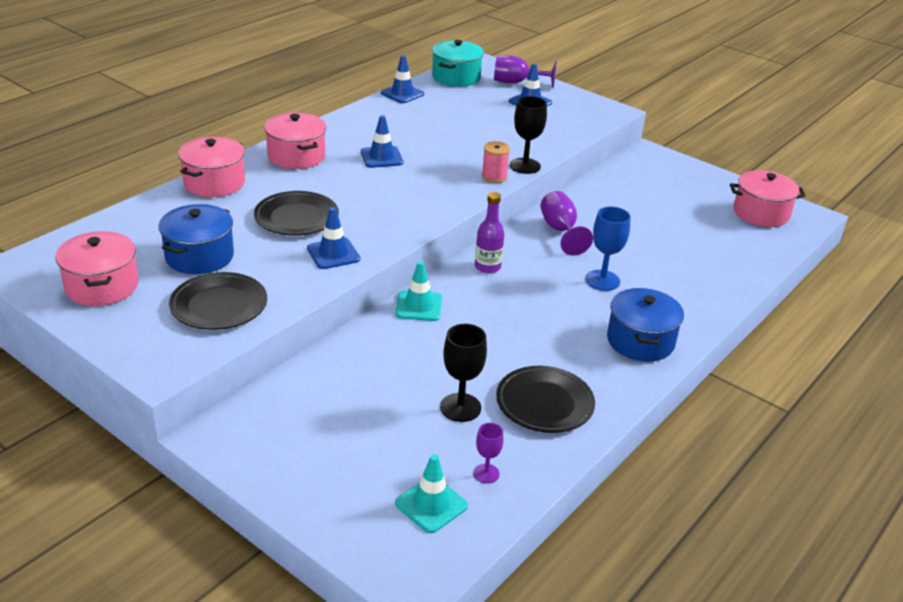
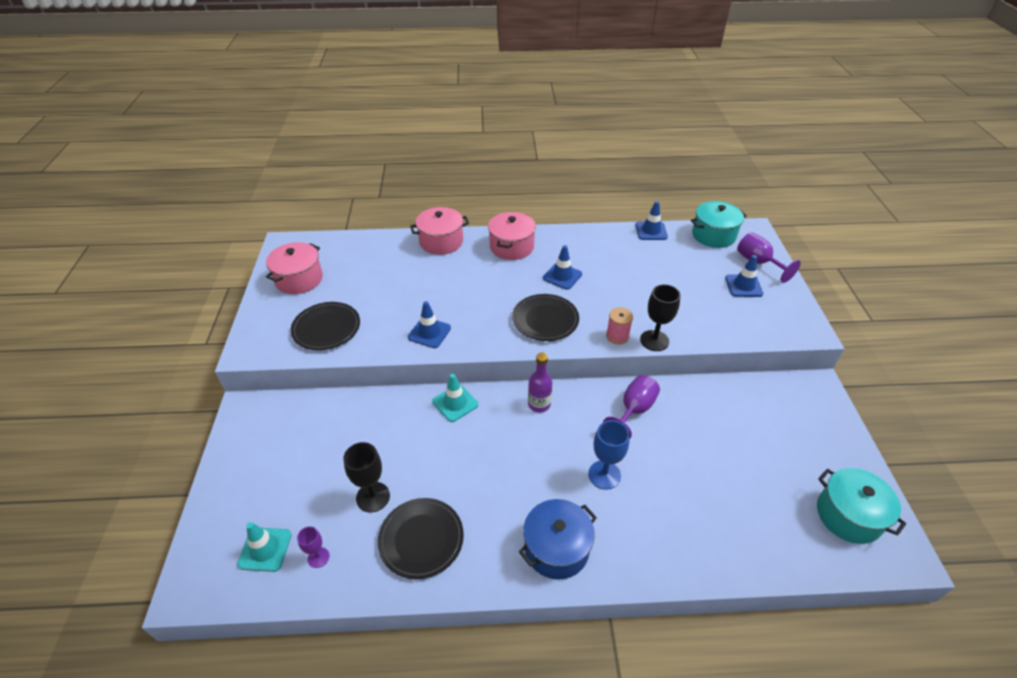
camera: 50 degrees right, 10 degrees up
(199, 256) = (364, 288): blue pot -> none
(296, 218) = (447, 293): black plate -> black plate (545, 320)
(761, 213) = (848, 515): pink pot -> turquoise pot

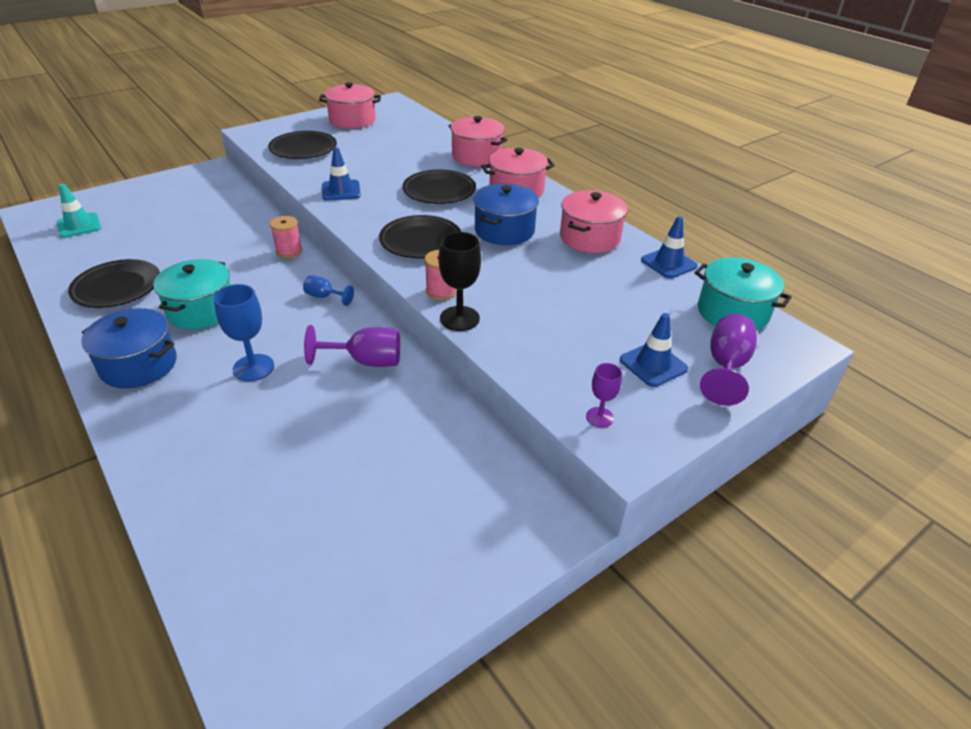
camera: 55 degrees right, 5 degrees down
(318, 557) = (79, 249): purple goblet -> purple goblet (599, 417)
(373, 497) = (152, 250): black goblet -> none
(455, 403) = (289, 251): turquoise traffic cone -> pink spool
(479, 282) = (439, 191): none -> black plate
(539, 404) = (324, 297): purple bottle -> blue goblet
(562, 276) = (504, 230): blue traffic cone -> blue pot
(600, 246) = (589, 238): none -> pink pot
(848, 515) = (313, 615): turquoise pot -> turquoise pot (201, 310)

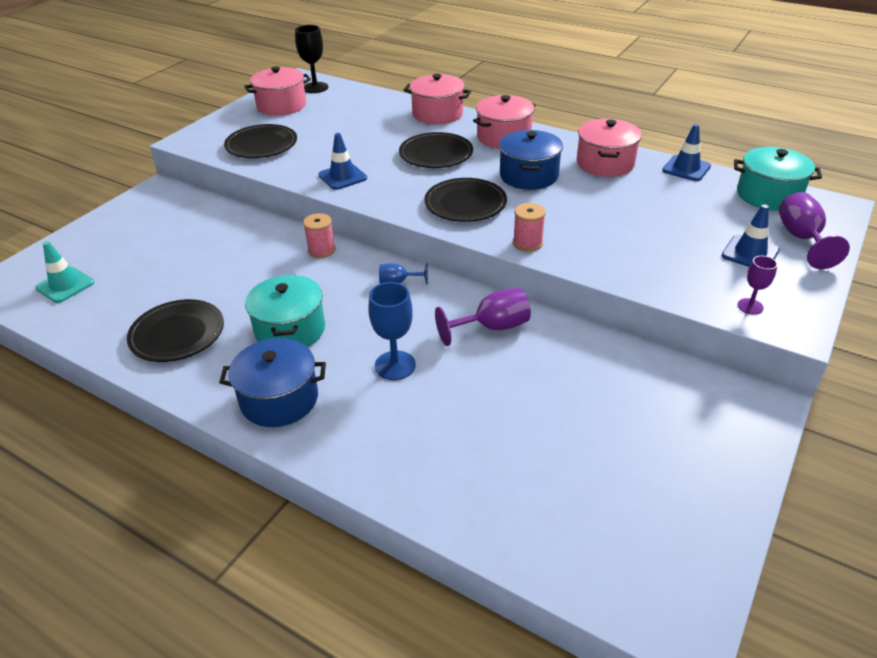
camera: 20 degrees left, 0 degrees up
(459, 318) = (566, 262): black goblet -> black goblet (315, 87)

